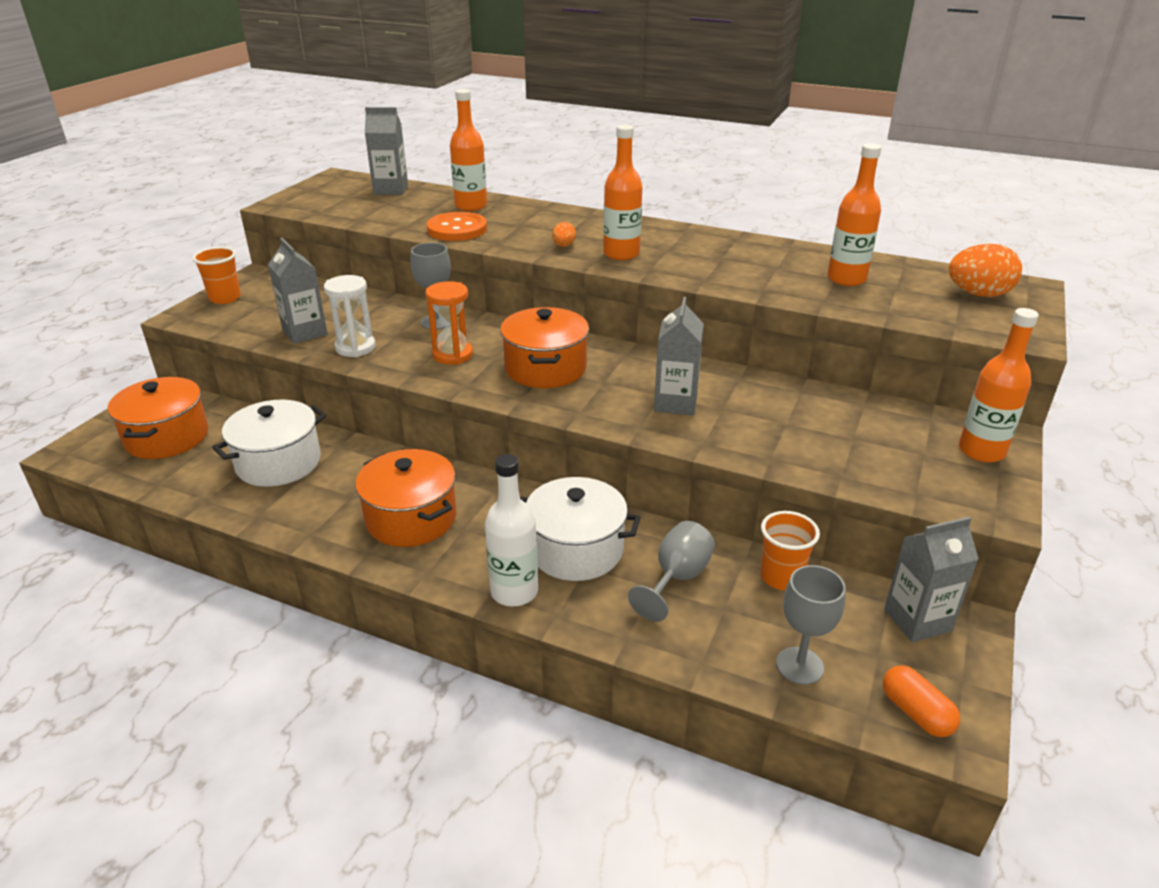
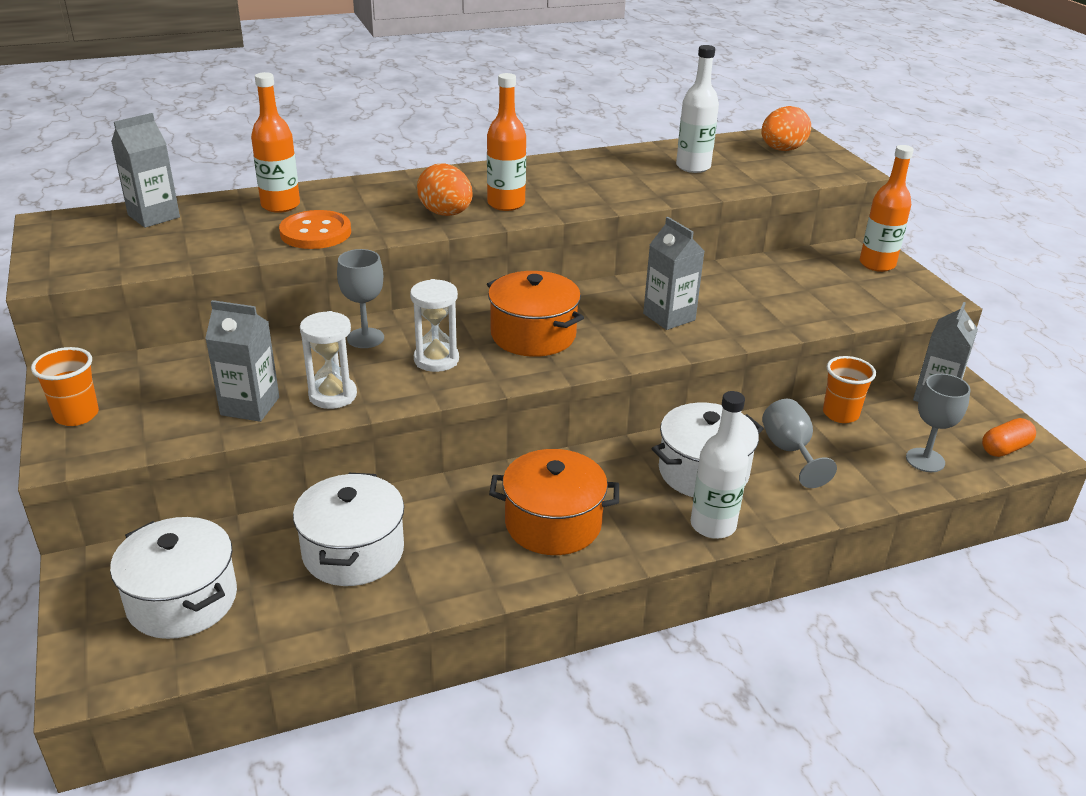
camera: 45 degrees left, 0 degrees up
(167, 437) = (182, 600): orange pot -> white pot
(452, 355) = (436, 360): orange hourglass -> white hourglass
(564, 246) = (446, 214): orange egg -> orange egg, size x1.95
(846, 279) = (693, 167): orange bottle -> white bottle
(916, 713) = (1005, 448): orange capsule -> orange capsule turned 45 degrees counterclockwise

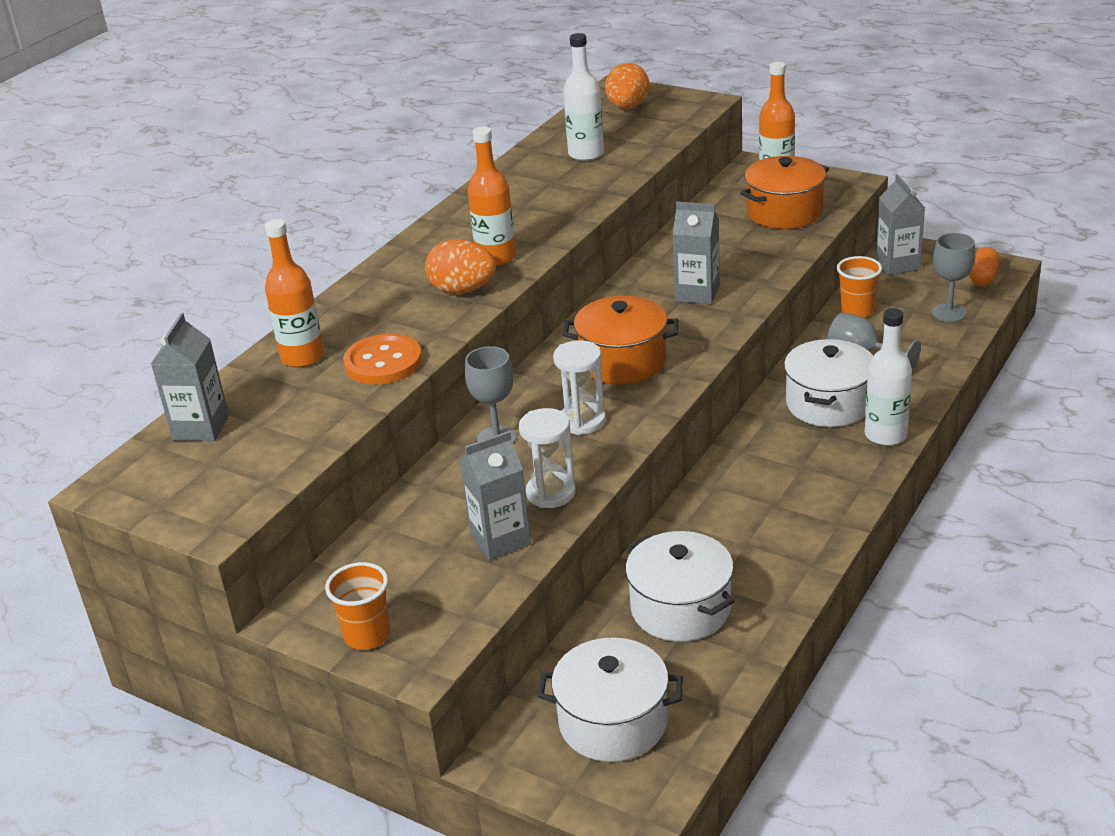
camera: 35 degrees left, 0 degrees up
(553, 523) = (785, 500): orange pot -> orange pot (784, 212)

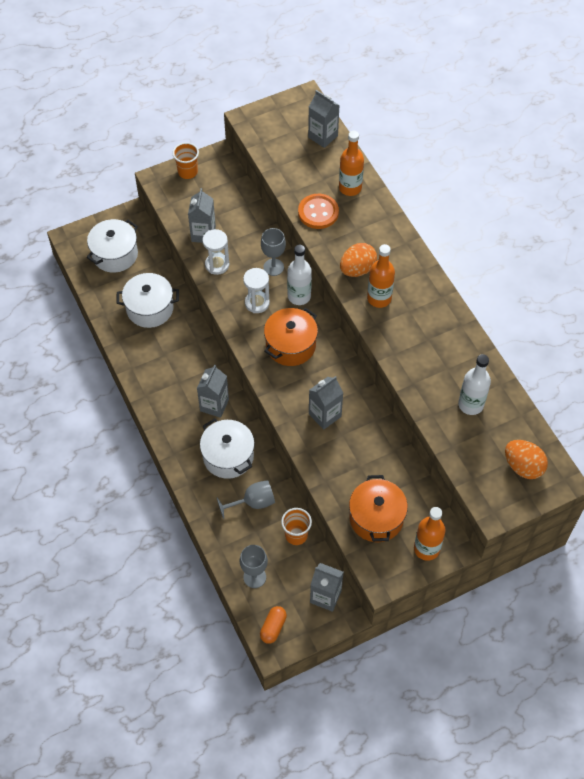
camera: 120 degrees right, 25 degrees up
(769, 453) = (214, 405): none -> grey carton
(885, 435) = (184, 460): white bottle -> white bottle (299, 296)
(983, 277) = (273, 627): orange capsule -> orange capsule turned 60 degrees clockwise

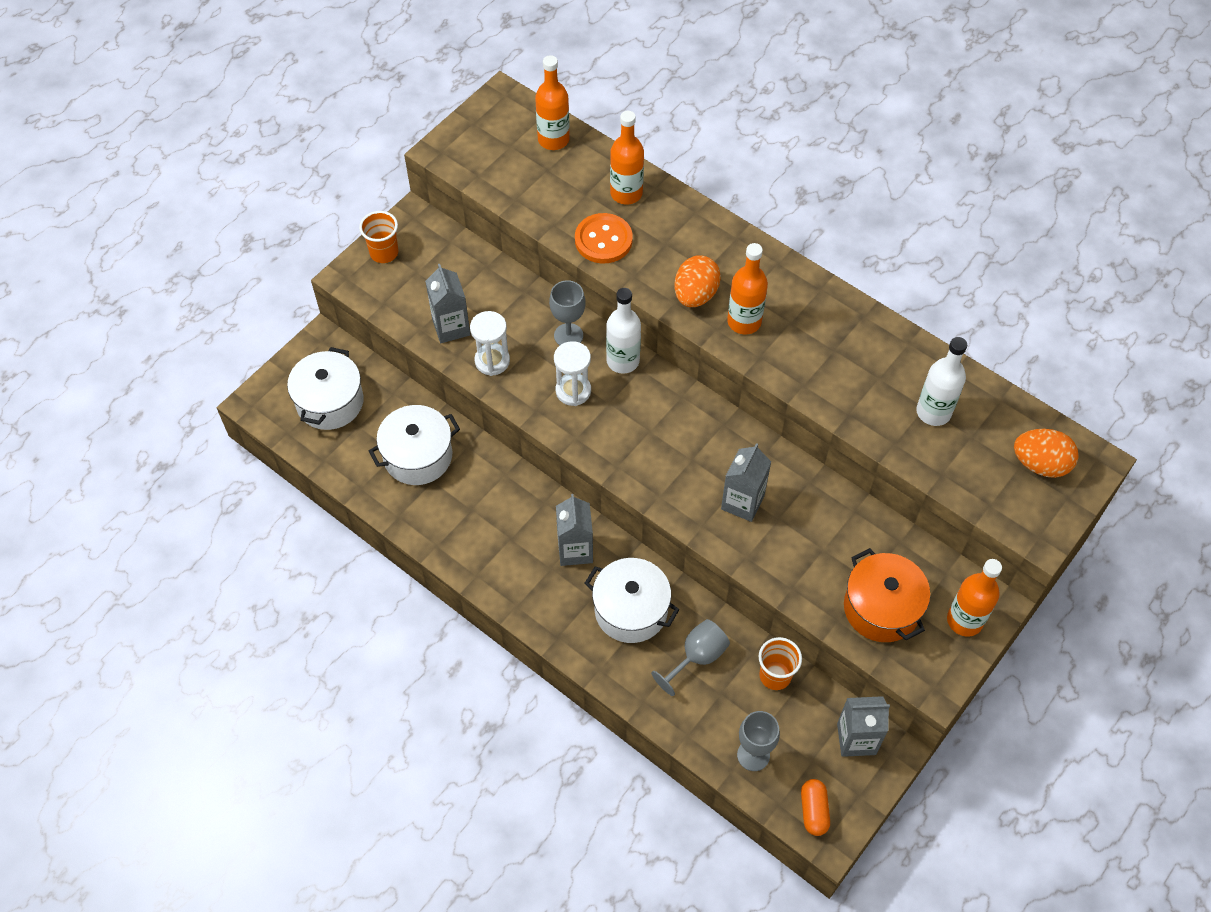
camera: 25 degrees left, 0 degrees up
(290, 345) = (648, 429): orange pot -> none
(323, 136) = (553, 139): grey carton -> orange bottle

